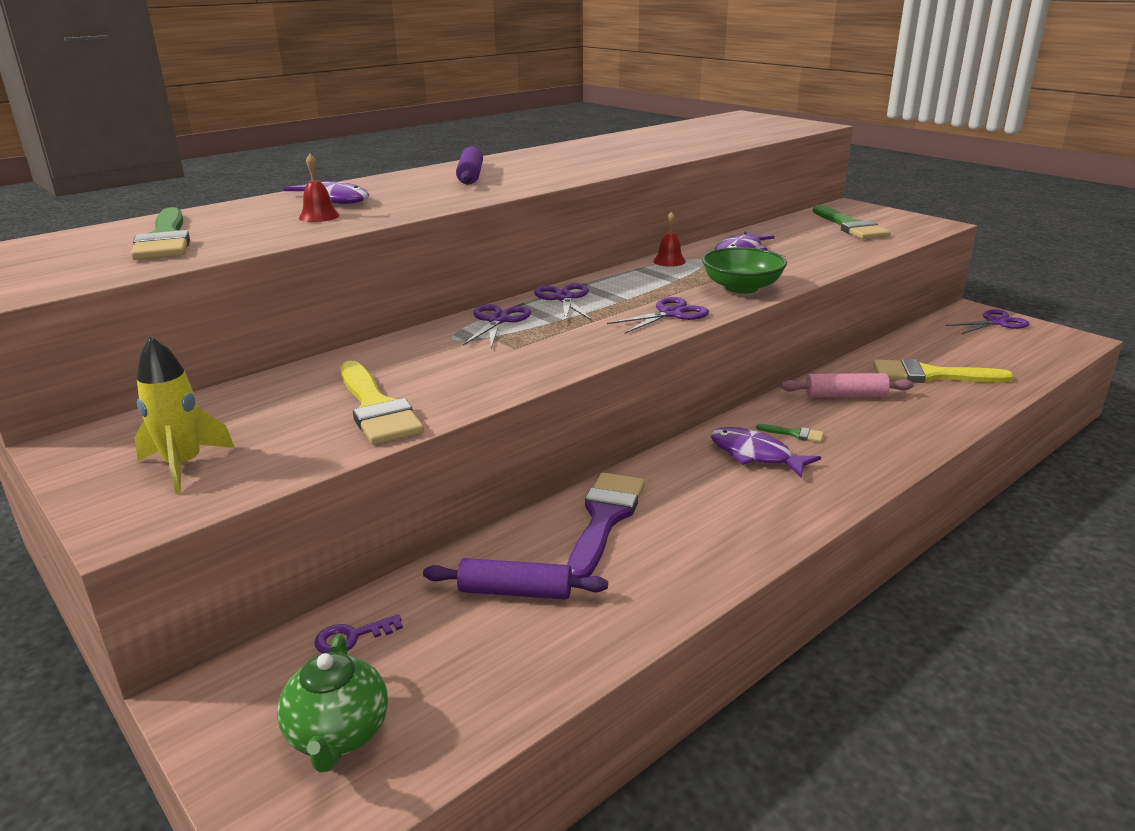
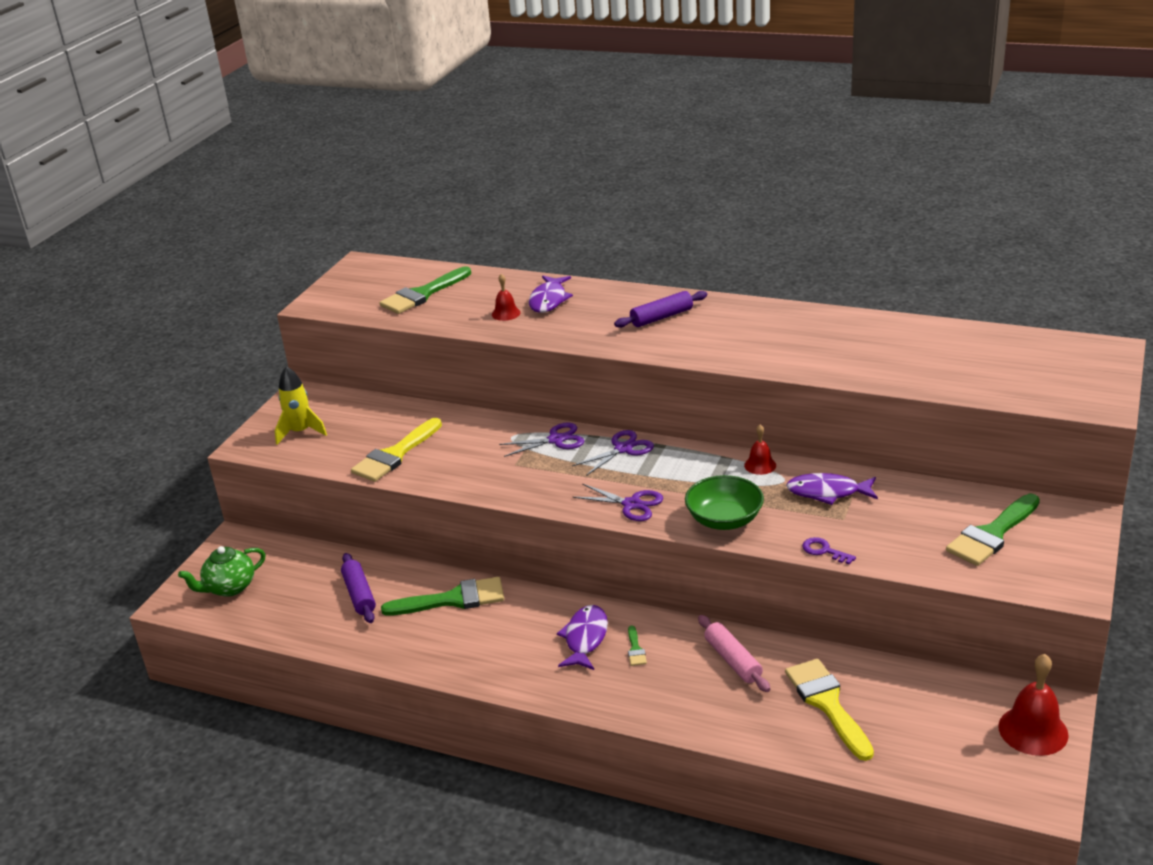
camera: 65 degrees right, 5 degrees up
(351, 637) = (294, 559): purple key -> purple key (824, 551)
(605, 518) = (453, 599): purple brush -> green brush
(996, 322) = (1033, 730): purple scissors -> red bell

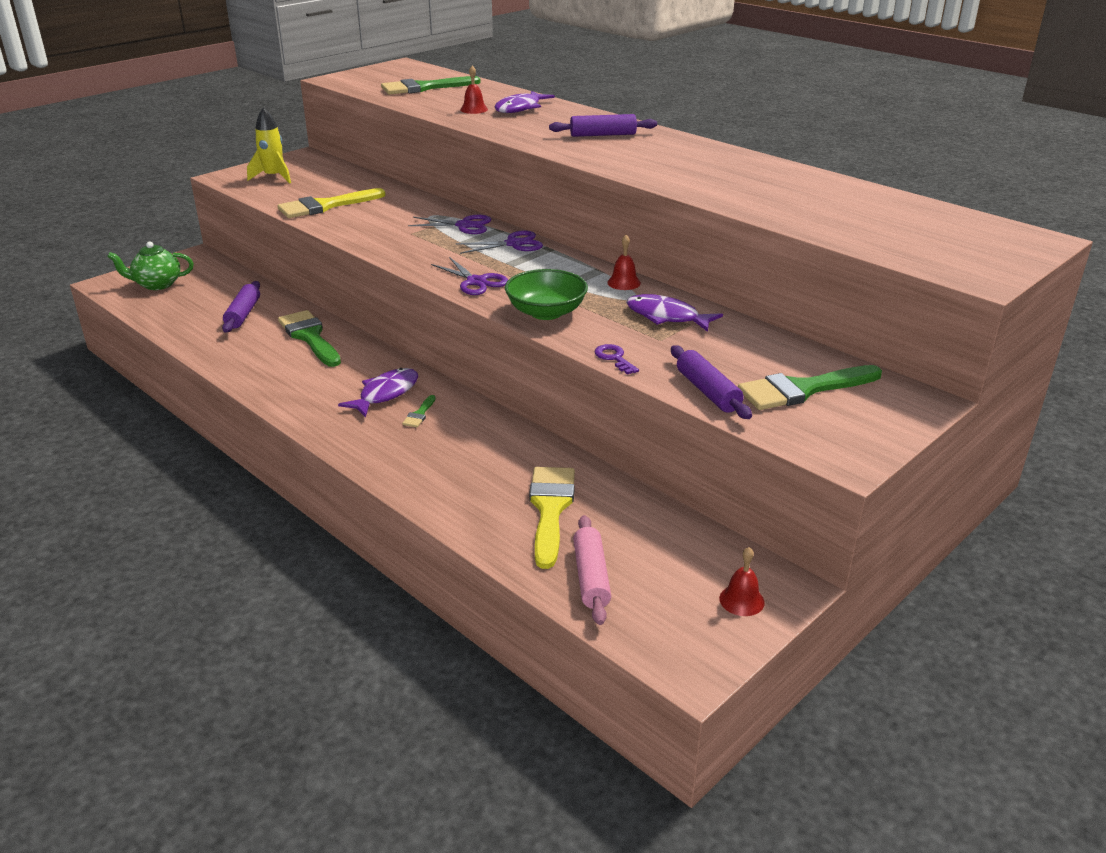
camera: 20 degrees right, 0 degrees up
(453, 599) = (310, 337): green brush -> green brush turned 135 degrees counterclockwise
(733, 660) = (496, 448): pink rolling pin -> pink rolling pin (591, 577)
(924, 560) = (707, 391): none -> purple rolling pin
(1033, 730) = (741, 600): red bell -> red bell, size x0.56

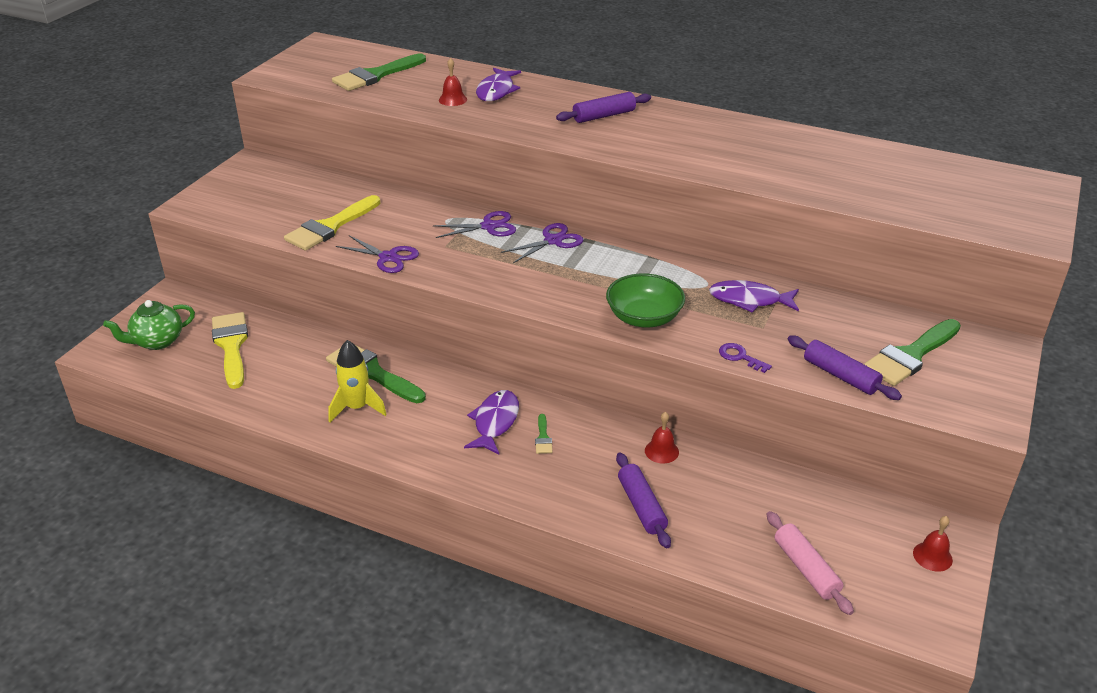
camera: 20 degrees left, 5 degrees up
(243, 314) = (281, 359): purple rolling pin -> purple rolling pin (641, 506)
(274, 177) = (243, 198): yellow rocket -> yellow rocket (357, 408)
(476, 282) = (554, 294): purple scissors -> purple scissors (388, 257)
(550, 509) = (727, 510): yellow brush -> yellow brush (231, 346)
(624, 282) = (685, 268): red bell -> red bell (661, 451)

